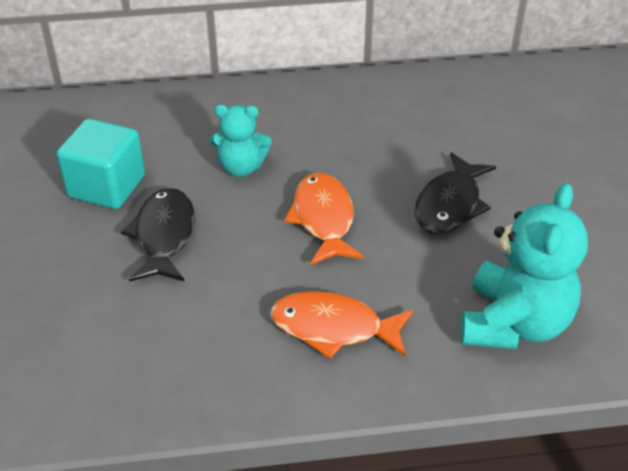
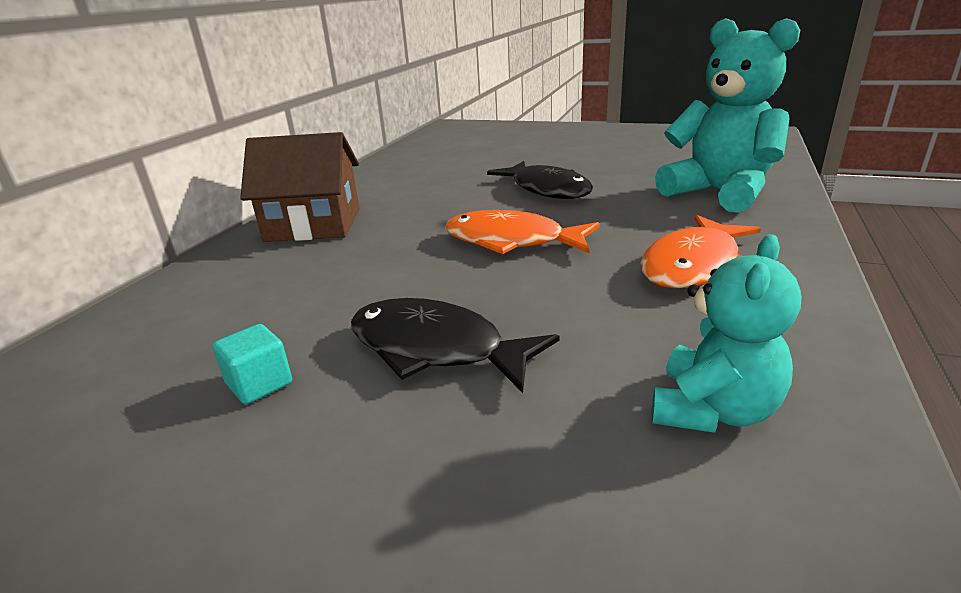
camera: 60 degrees left, 15 degrees down
(106, 187) = (259, 384): turquoise cube -> turquoise cube, size x0.46
(241, 167) = (369, 270): turquoise teddy bear -> turquoise teddy bear (713, 410)
(296, 106) = (313, 225): none -> brown house

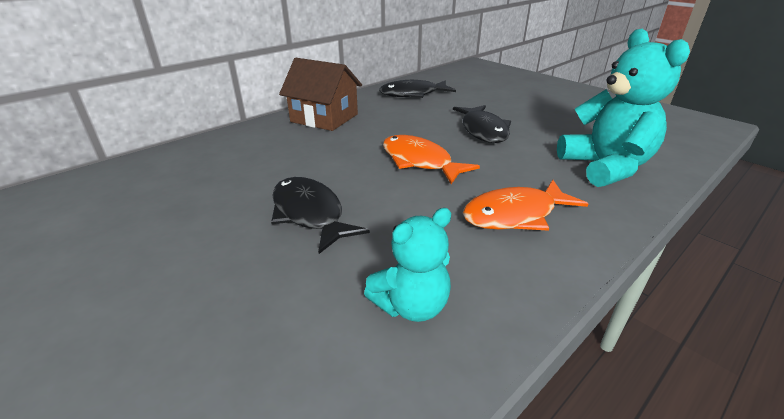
camera: 25 degrees right, 5 degrees up
(259, 384) = (218, 202): turquoise cube -> none
(410, 171) = (412, 94): none -> black fish

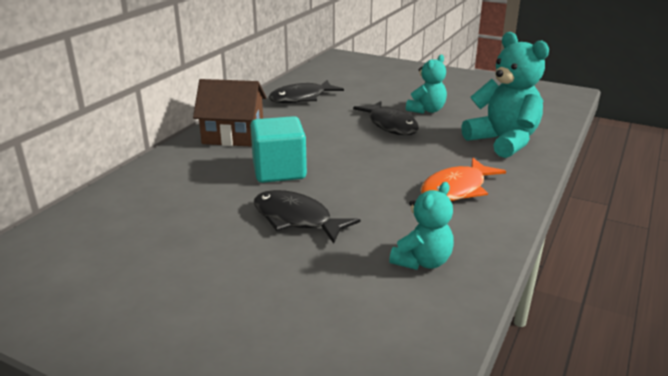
camera: 20 degrees left, 5 degrees down
(336, 158) = (279, 171): none -> turquoise cube
(419, 161) = (355, 161): orange fish -> none
(531, 121) = (426, 110): none -> turquoise teddy bear

